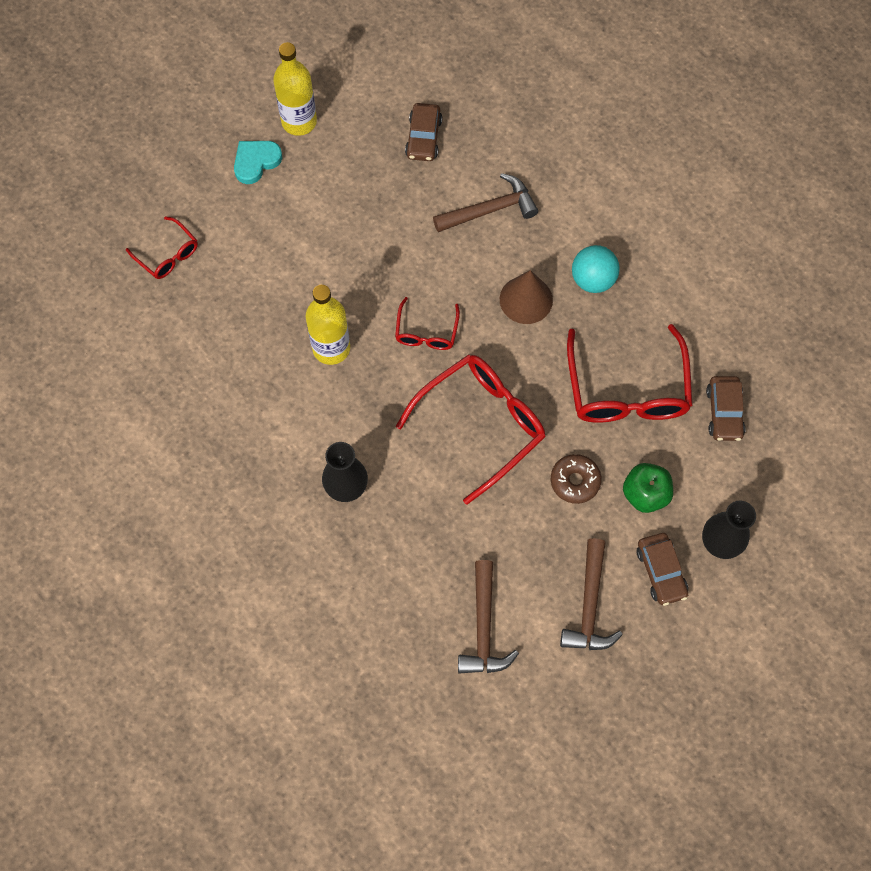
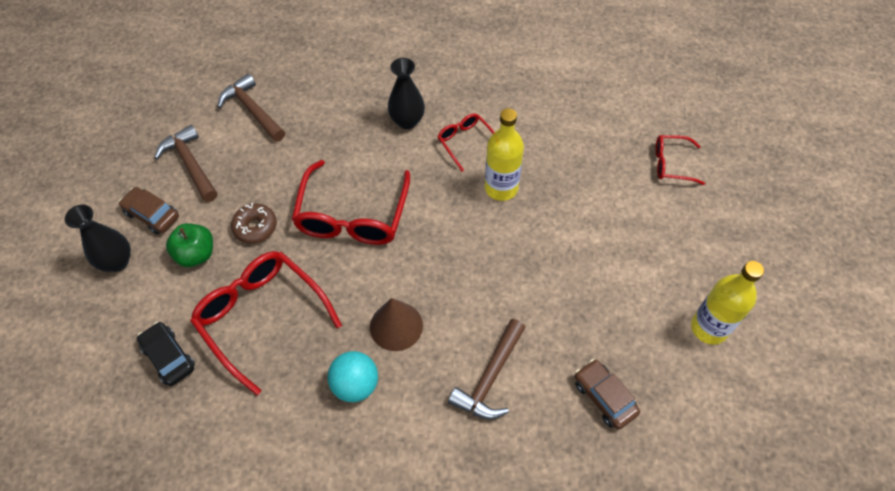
camera: 140 degrees right, 10 degrees down
(256, 162) = (698, 270): turquoise heart -> none
(426, 332) = (448, 246): red glasses -> red glasses (465, 142)
(724, 412) = (169, 357): brown car -> black car

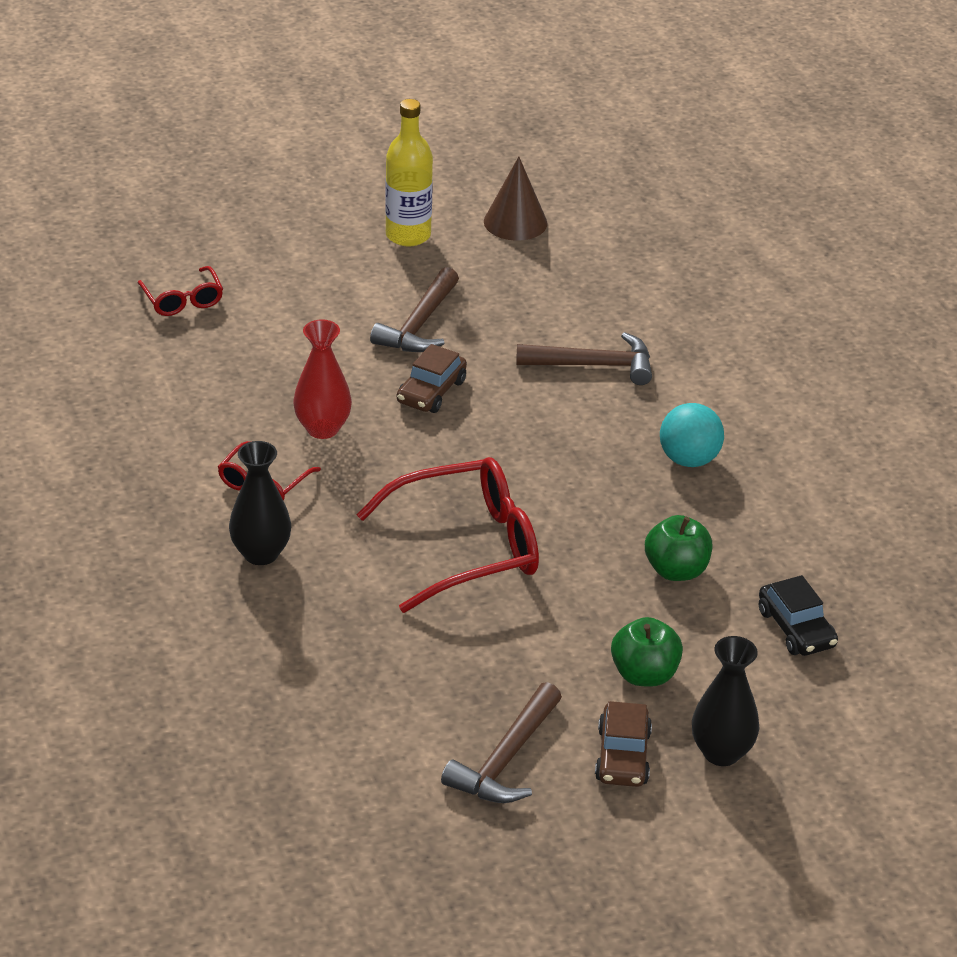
camera: 120 degrees left, 20 degrees down
(169, 357) = (796, 628): black car -> black car turned 45 degrees counterclockwise
(253, 110) = (351, 737): brown hammer -> brown hammer (419, 324)
(255, 227) = (557, 634): brown donut -> none
(261, 317) = (676, 570): red glasses -> green apple
(396, 326) = (592, 453): brown cone -> brown cone (515, 222)
(501, 188) = (322, 428): yellow bottle -> red vase
(604, 397) = (548, 286): brown car -> brown car (431, 391)

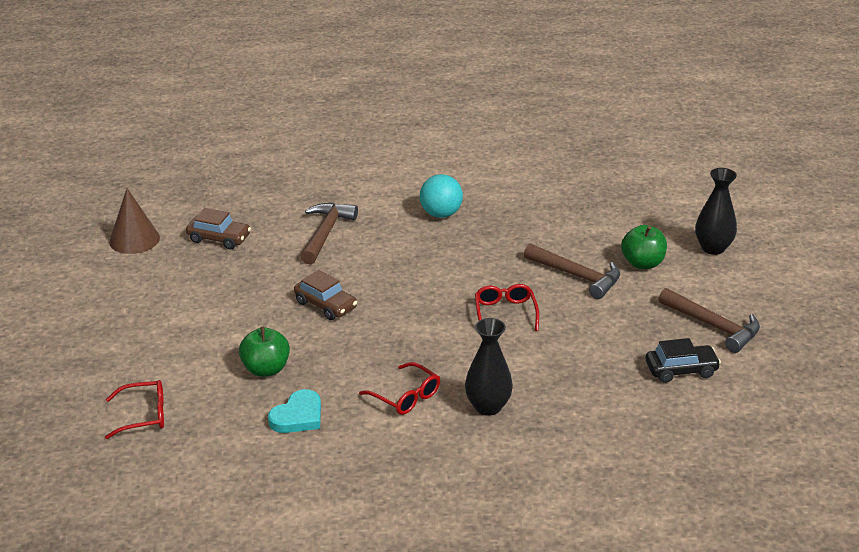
camera: 75 degrees left, 5 degrees down
(207, 406) = (298, 416): none -> turquoise heart
(322, 428) = (349, 360): red vase -> none
(408, 235) = (121, 290): yellow bottle -> none
(419, 324) = (240, 299): brown hammer -> brown hammer (576, 276)
(467, 547) = (505, 313): red glasses -> red glasses, size x0.52
(622, 756) = (713, 282): brown car -> brown car (219, 238)
(676, 570) = (548, 236): green apple -> green apple (266, 369)
(796, 628) = (610, 205): black car -> black car (681, 370)

